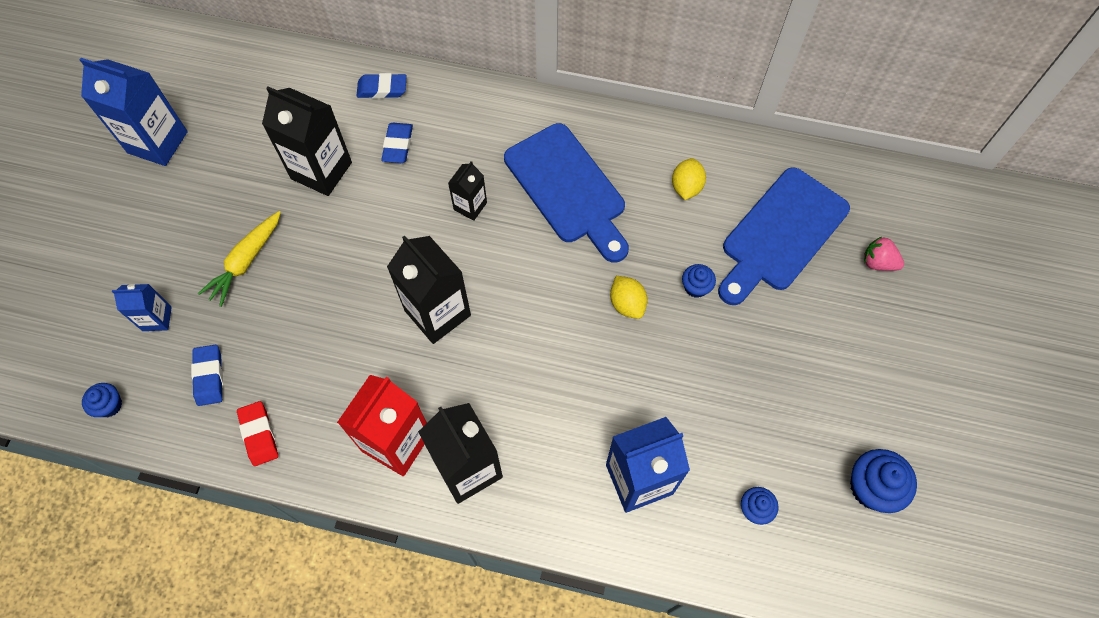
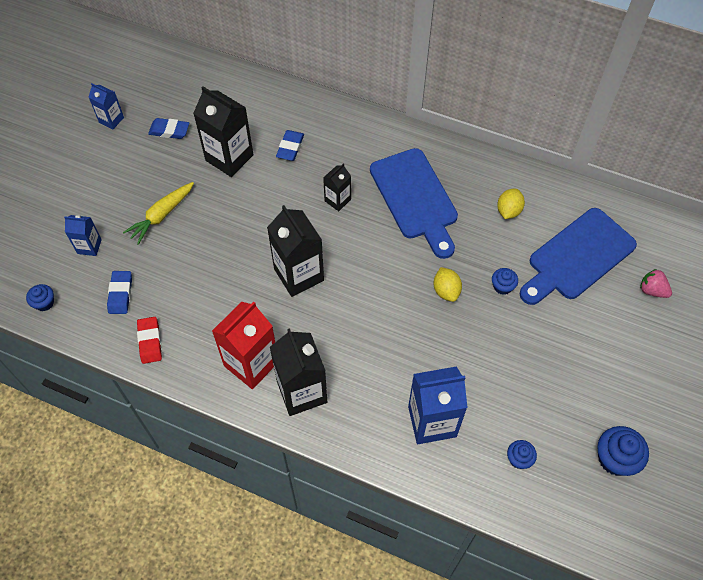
camera: 10 degrees right, 5 degrees down
(157, 142) = (111, 120): blue carton -> blue carton, size x0.54
(382, 89) = (285, 104): blue eraser -> blue eraser (169, 131)

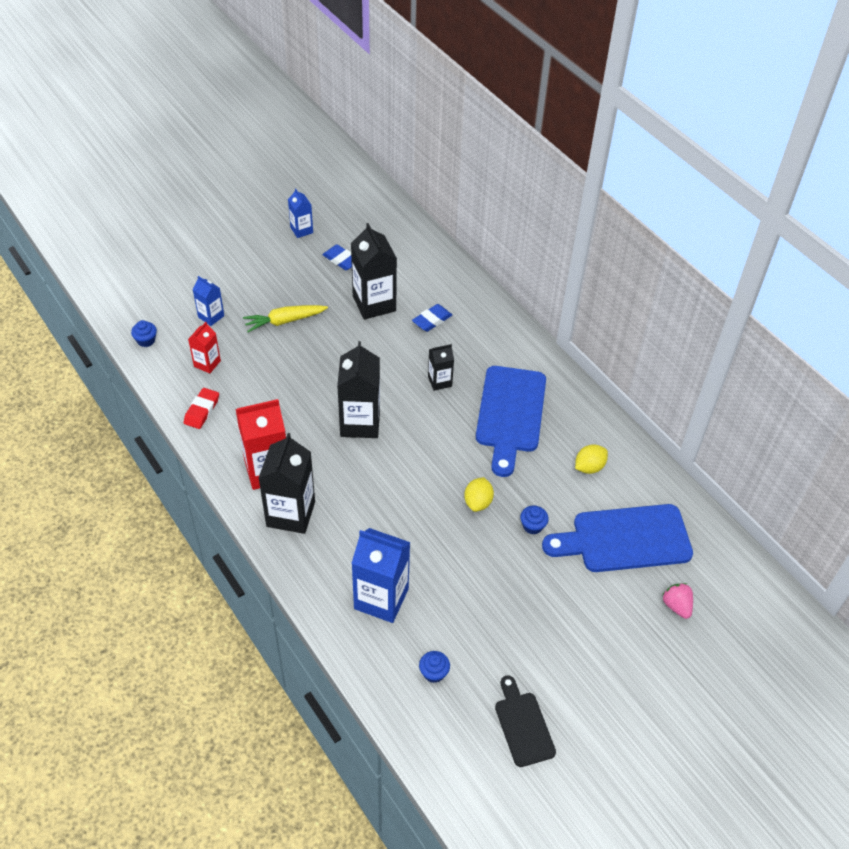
camera: 30 degrees right, 10 degrees down
(120, 294) = (207, 363): blue eraser -> red carton
(615, 458) = (523, 725): blue cupcake -> black cutting board

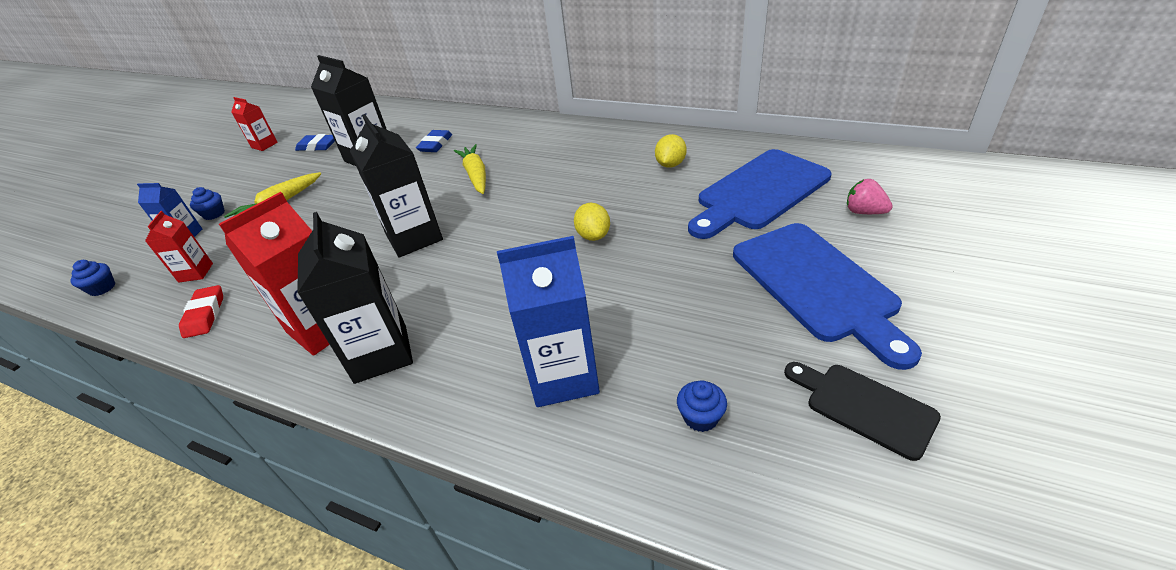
camera: 25 degrees left, 10 degrees down
(301, 230) = (264, 145): blue carton -> red carton
(439, 381) = (476, 175): black carton -> yellow carrot
(510, 414) = (563, 166): blue cutting board -> blue cutting board (817, 285)
(532, 526) = (665, 225): blue cupcake -> blue cupcake (214, 214)

